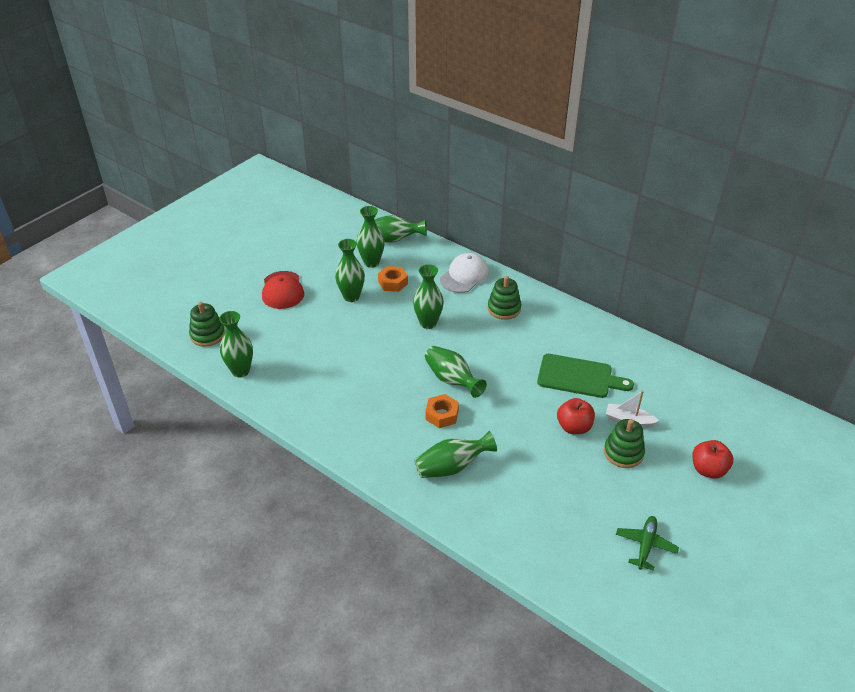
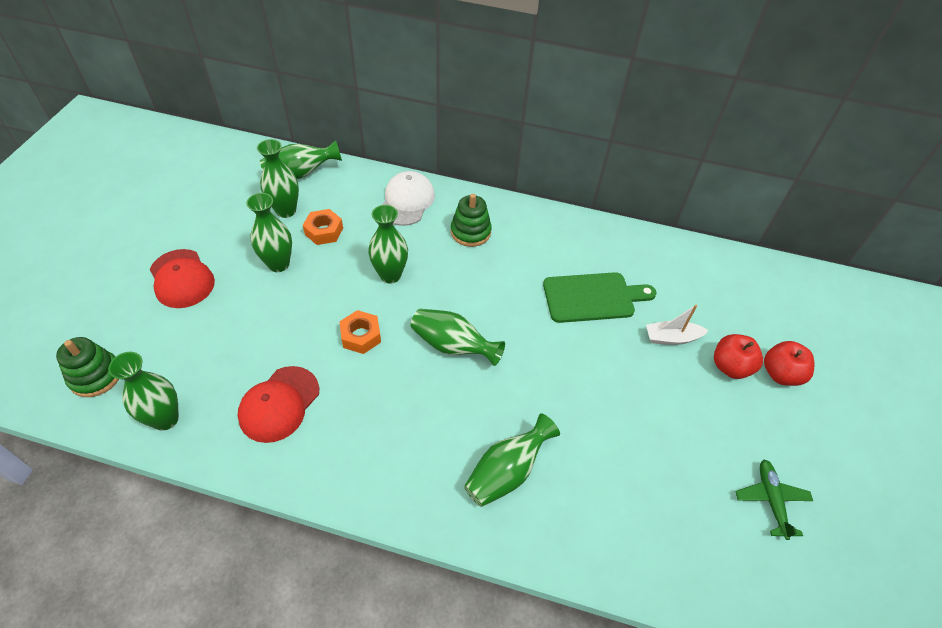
camera: 25 degrees left, 10 degrees up
(315, 382) = (279, 404): none -> red cap
(442, 415) = (462, 399): orange nut -> orange nut (361, 336)
(574, 427) = (619, 366): red apple -> red apple (730, 367)
(623, 453) = (687, 382): green stacking toy -> none

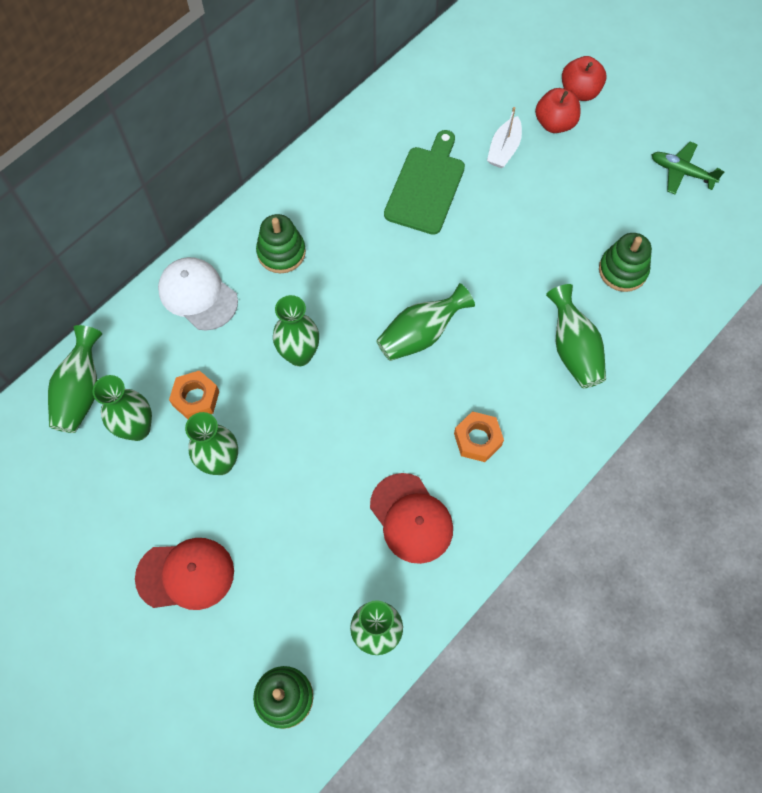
camera: 60 degrees left, 15 degrees up
(361, 336) = (366, 413): orange nut -> orange nut (477, 439)
(619, 485) = (622, 270): none -> green stacking toy

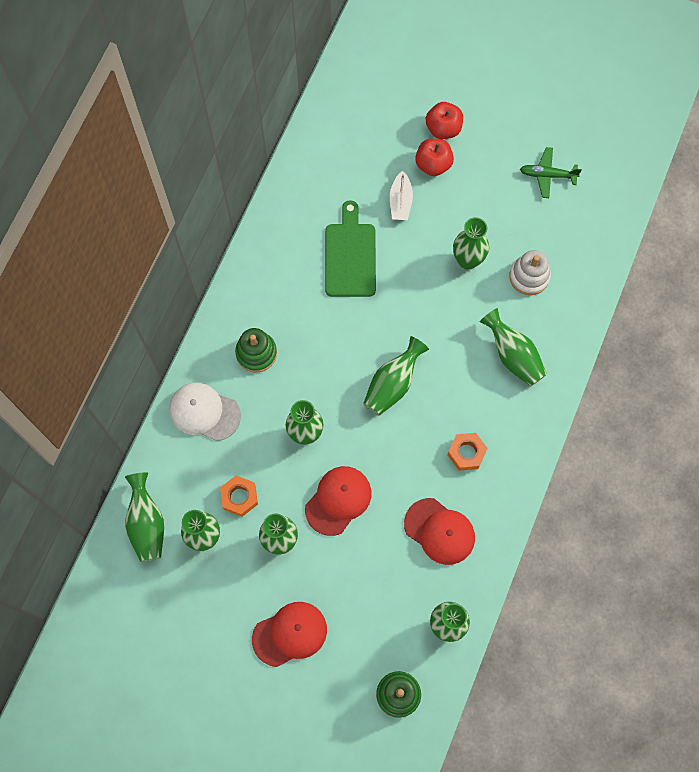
camera: 20 degrees left, 5 degrees up
(306, 441) = (338, 500): none -> red cap
(557, 231) = (467, 260): none -> green vase
(622, 270) = (529, 276): green stacking toy -> white stacking toy

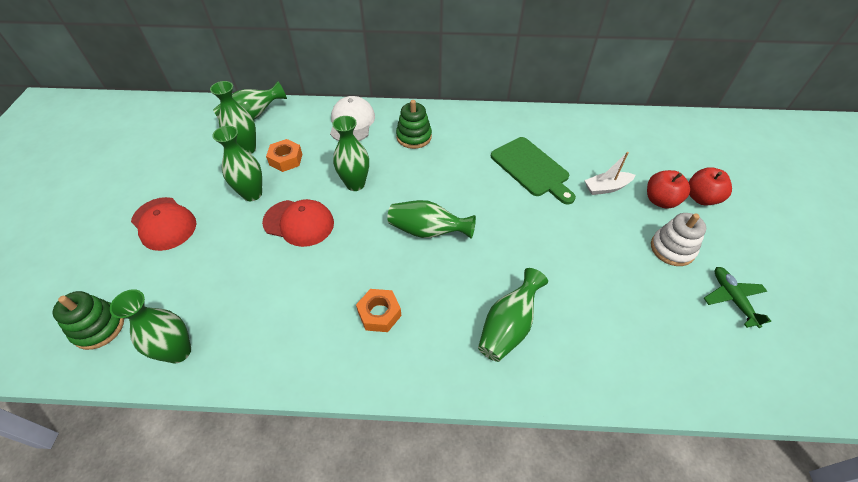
camera: 70 degrees right, 20 degrees down
(350, 256) = (532, 168): green cutting board -> green cutting board turned 75 degrees clockwise
(439, 531) = (285, 314): red cap -> none
(467, 260) = (586, 254): green vase -> none
(529, 276) = (606, 315): white stacking toy -> white stacking toy (672, 249)

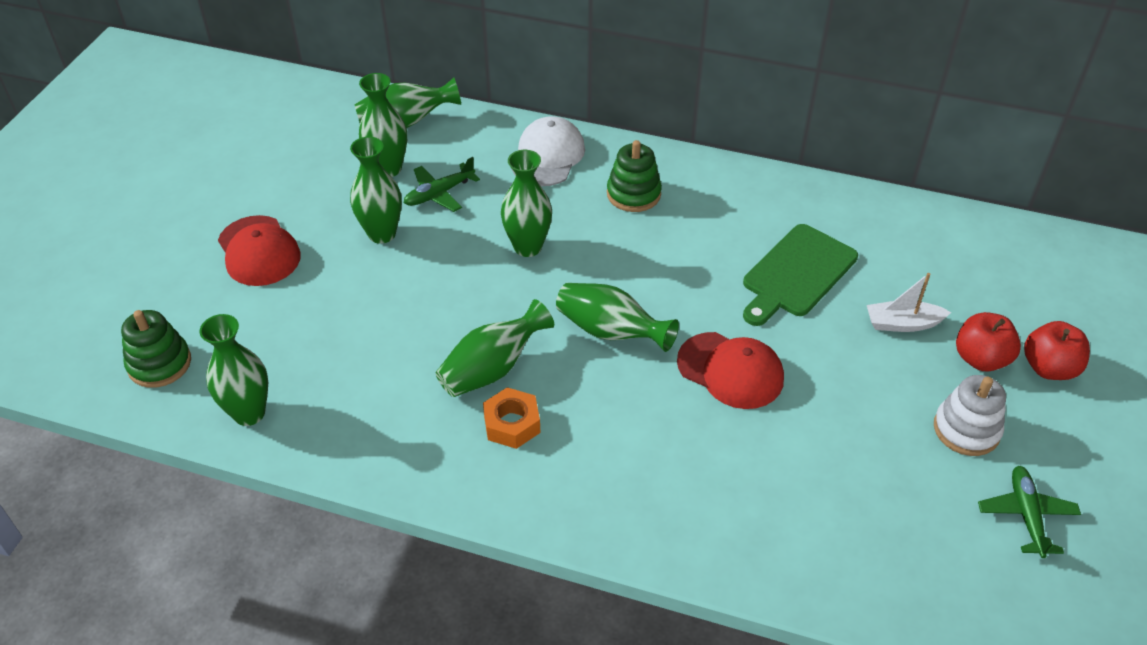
camera: 15 degrees right, 5 degrees down
(286, 159) = (439, 194): orange nut -> green plane
(299, 223) = (435, 285): red cap -> red cap (730, 370)
(508, 326) = (681, 478): green vase -> green vase (492, 369)
(532, 168) = (797, 274): green cutting board -> green cutting board turned 60 degrees clockwise

